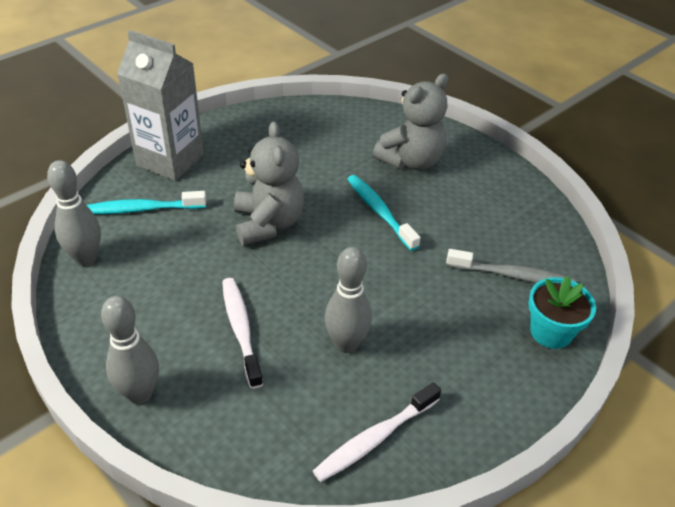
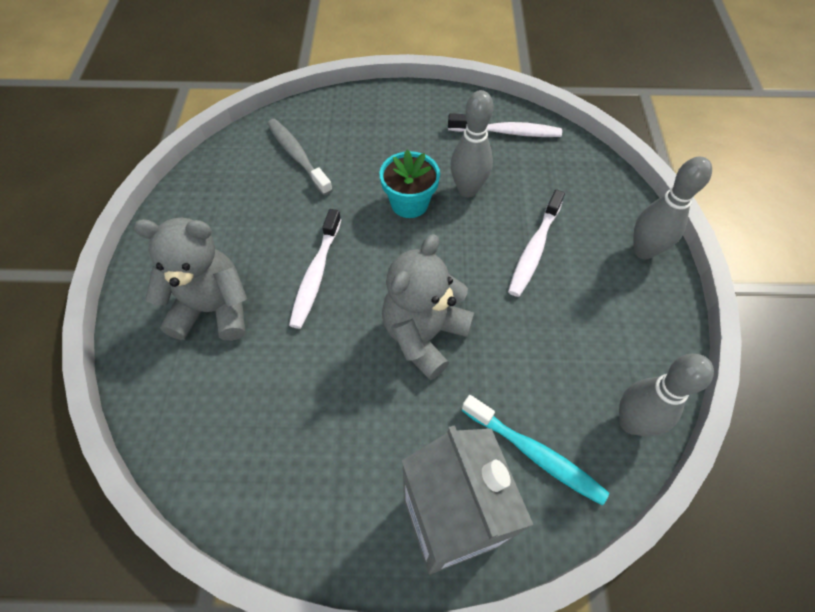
camera: 135 degrees left, 15 degrees up
(379, 211) = (316, 274): turquoise toothbrush -> white toothbrush
(551, 332) = (330, 113): turquoise flower pot -> turquoise flower pot (409, 203)

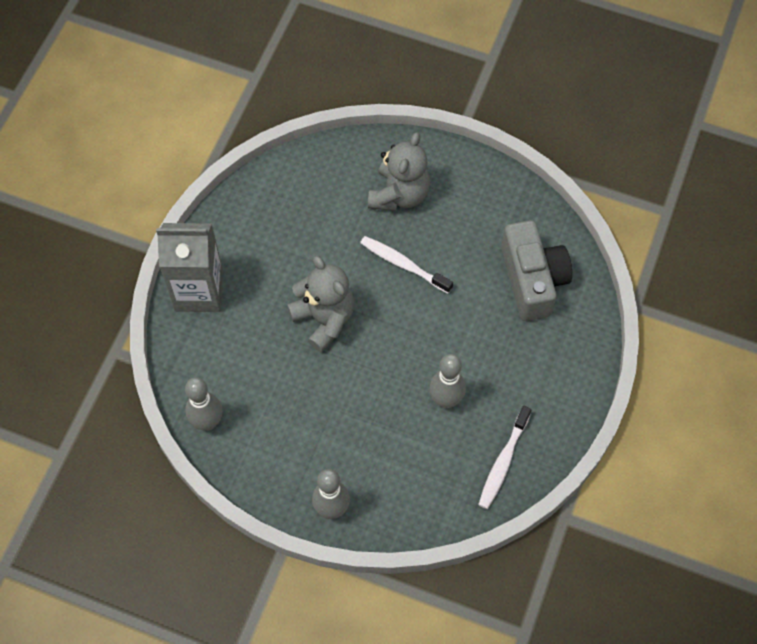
camera: 110 degrees right, 5 degrees up
(297, 156) = (532, 280): grey toothbrush -> grey camera
(409, 203) = (448, 350): turquoise flower pot -> none
(534, 249) = (366, 425): white toothbrush -> none
(535, 454) = (215, 354): turquoise toothbrush -> none

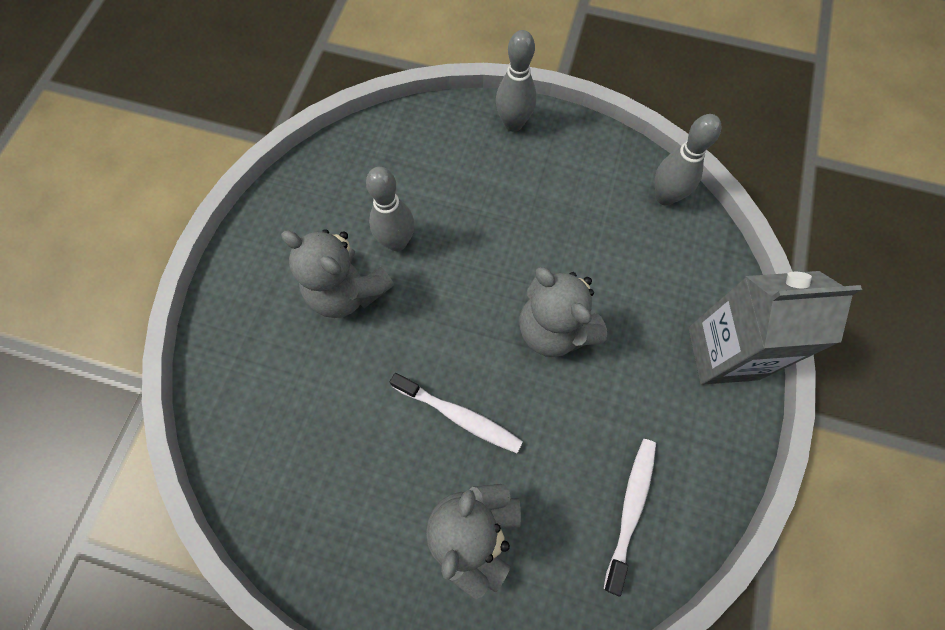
camera: 175 degrees right, 5 degrees up
(487, 361) = (347, 291): none -> grey teddy bear
(503, 462) = (332, 181): white toothbrush -> white toothbrush (630, 508)
(532, 280) = (283, 407): grey camera -> none

